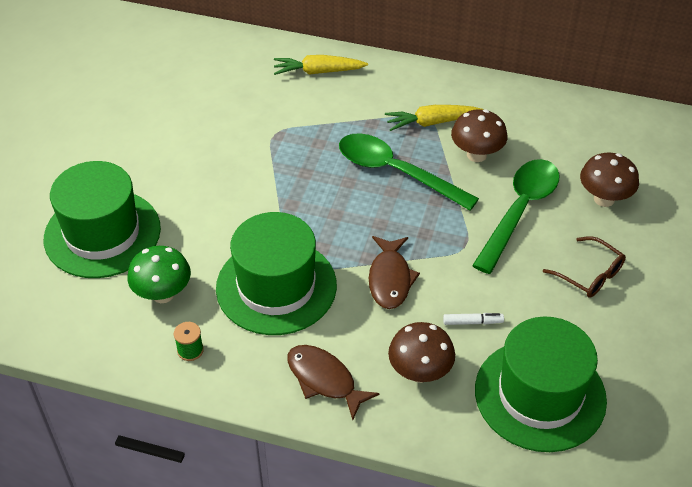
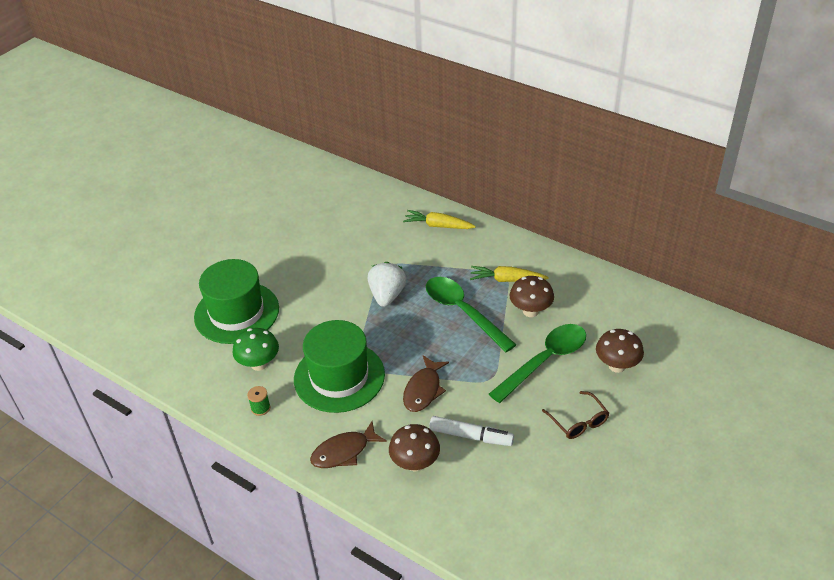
camera: 20 degrees right, 5 degrees down
(292, 171) = (387, 295): none -> white strawberry
(324, 380) = (344, 452): brown fish -> brown fish turned 90 degrees counterclockwise
(472, 322) = (471, 436): white marker -> white marker, size x1.80
(540, 395) = (498, 502): green hat -> none

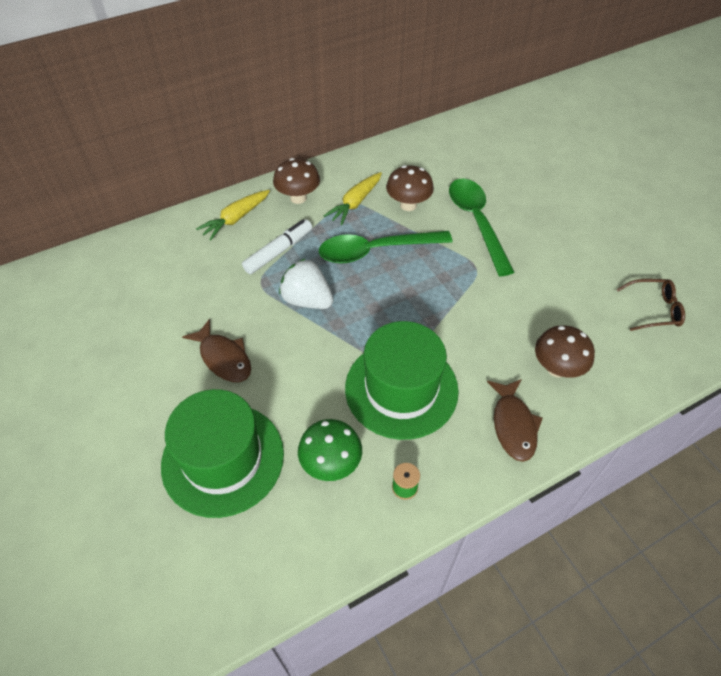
camera: 65 degrees left, 10 degrees up
(423, 390) = (462, 323): brown fish -> brown fish (223, 358)
(471, 436) = (542, 311): white marker -> white marker (278, 251)
(578, 422) = (560, 232): brown glasses -> brown glasses (654, 309)
(617, 366) = (509, 182): brown mushroom -> brown mushroom (298, 198)

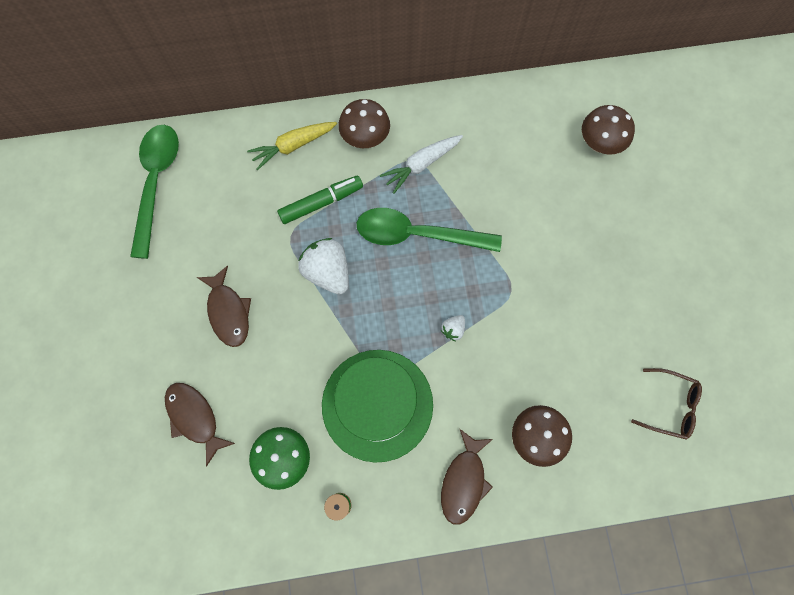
camera: 20 degrees right, 20 degrees up
(223, 459) = (195, 418): green hat -> brown fish
(278, 251) = (321, 203): white marker -> green marker
(355, 203) = (421, 165): yellow carrot -> white carrot
(408, 205) = (476, 185): brown mushroom -> brown mushroom (599, 144)
(441, 310) = (453, 329): none -> white strawberry
(476, 222) = (538, 232): green spoon -> green spoon (156, 183)

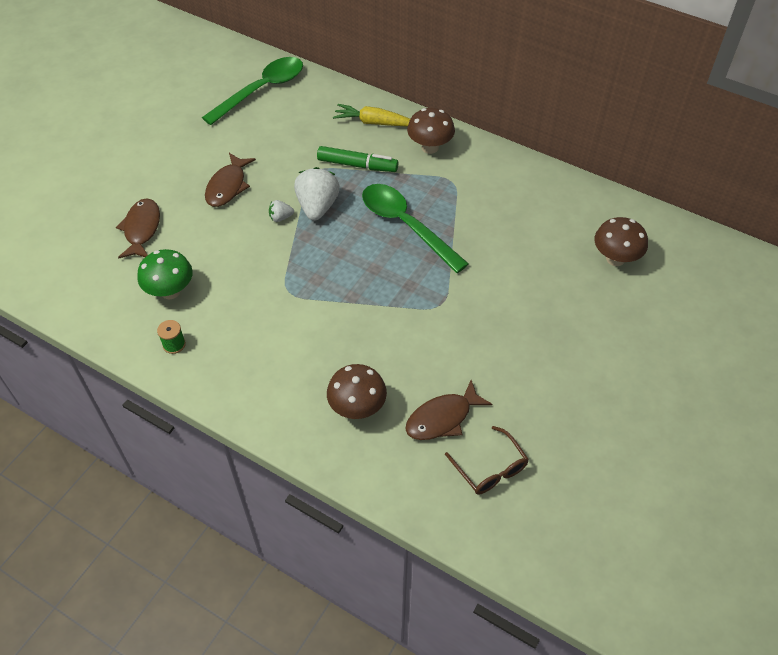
camera: 40 degrees right, 20 degrees down
(377, 404) = (265, 305): green hat -> none
(421, 165) = (455, 187): white carrot -> none
(453, 329) = (369, 298): white strawberry -> white strawberry (281, 217)
(464, 481) = (274, 395): brown fish -> brown fish (442, 418)

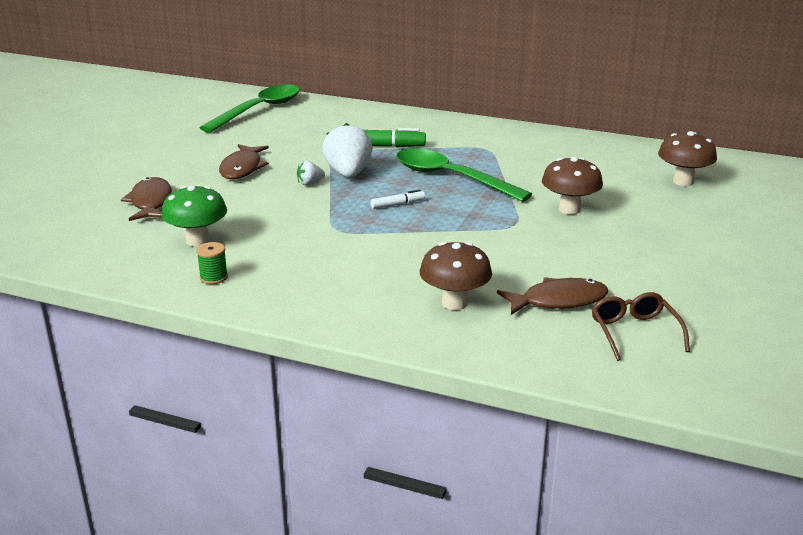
camera: 10 degrees left, 25 degrees down
(348, 260) = (397, 204): none -> white marker
(373, 122) = (386, 121): yellow carrot -> none
(430, 147) = (452, 131): brown mushroom -> brown mushroom (569, 209)
(442, 418) = (558, 301): brown fish -> brown fish turned 150 degrees counterclockwise
(490, 468) = (634, 332): brown glasses -> brown glasses turned 150 degrees counterclockwise

